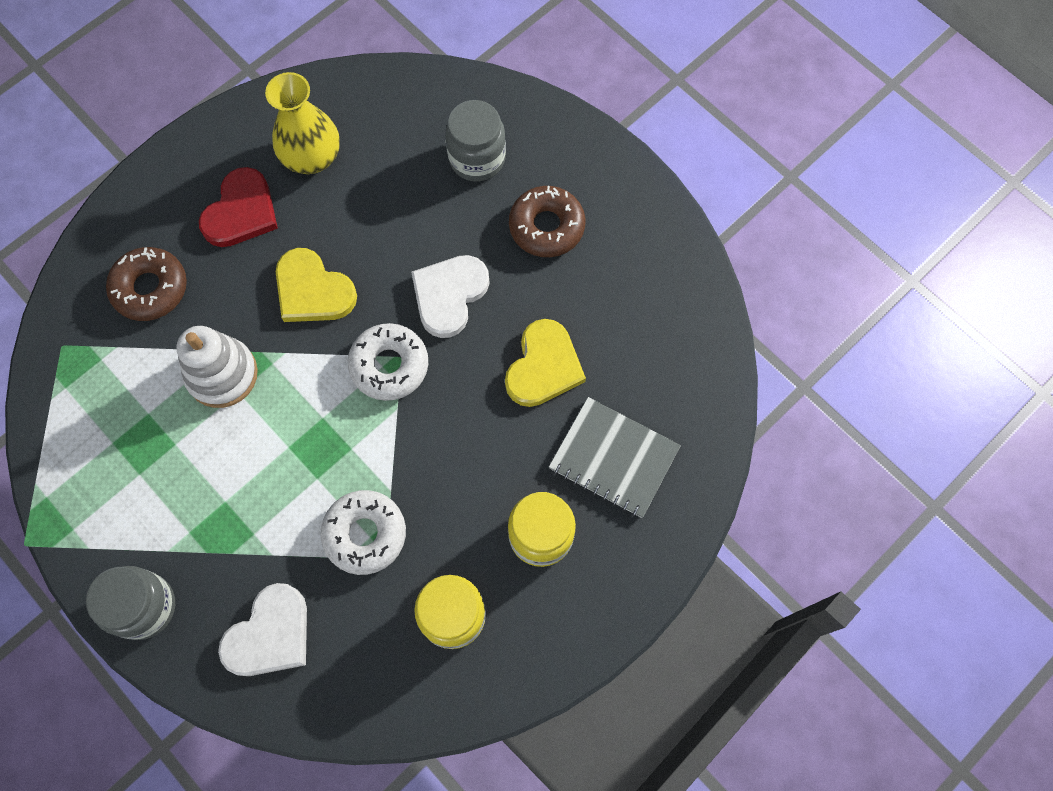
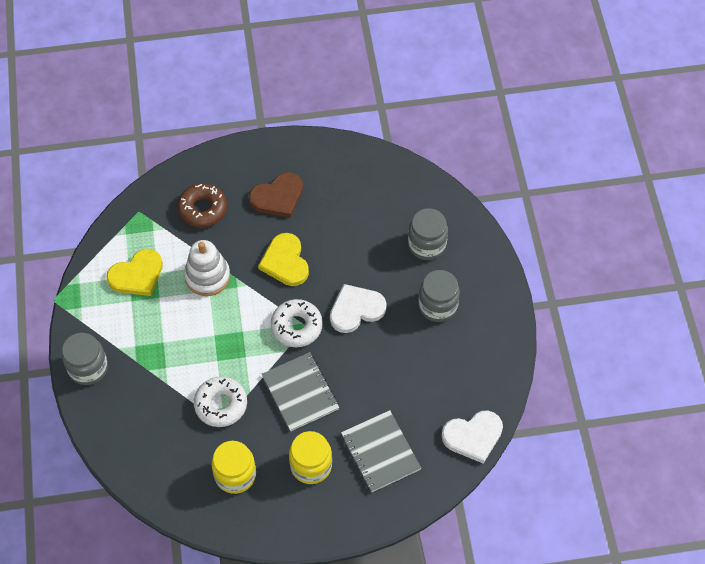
camera: 35 degrees right, 10 degrees down
(241, 212) = (278, 197): red heart -> brown heart
(270, 634) = (138, 422): white heart -> white heart (473, 436)
(312, 157) = (336, 190): yellow vase -> none
(457, 449) = (300, 392): none -> grey notebook
(543, 366) = (379, 379): yellow heart -> yellow heart (137, 275)
(546, 227) = (437, 306): brown donut -> grey jar

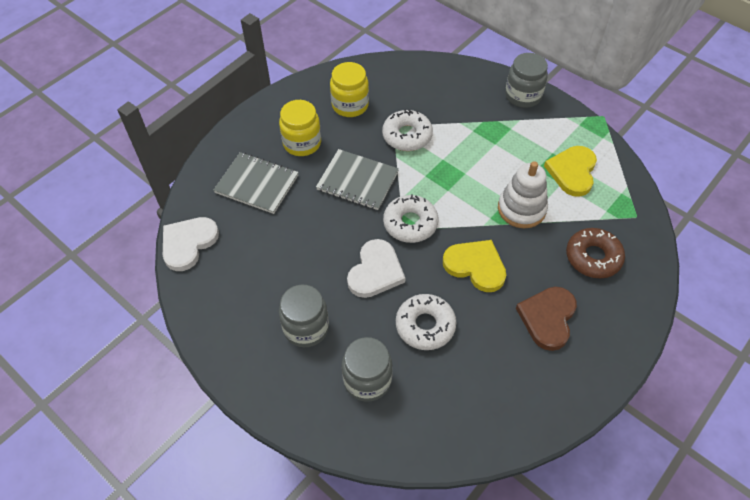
camera: 140 degrees right, 5 degrees down
(359, 249) = (425, 325): none -> white donut

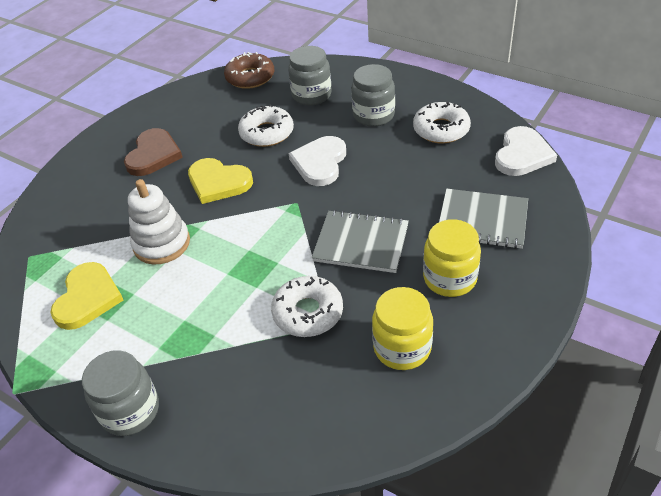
camera: 175 degrees right, 10 degrees down
(410, 223) = (290, 209): white donut -> white donut (441, 129)
(593, 257) = (94, 209): brown donut -> brown donut (250, 77)

